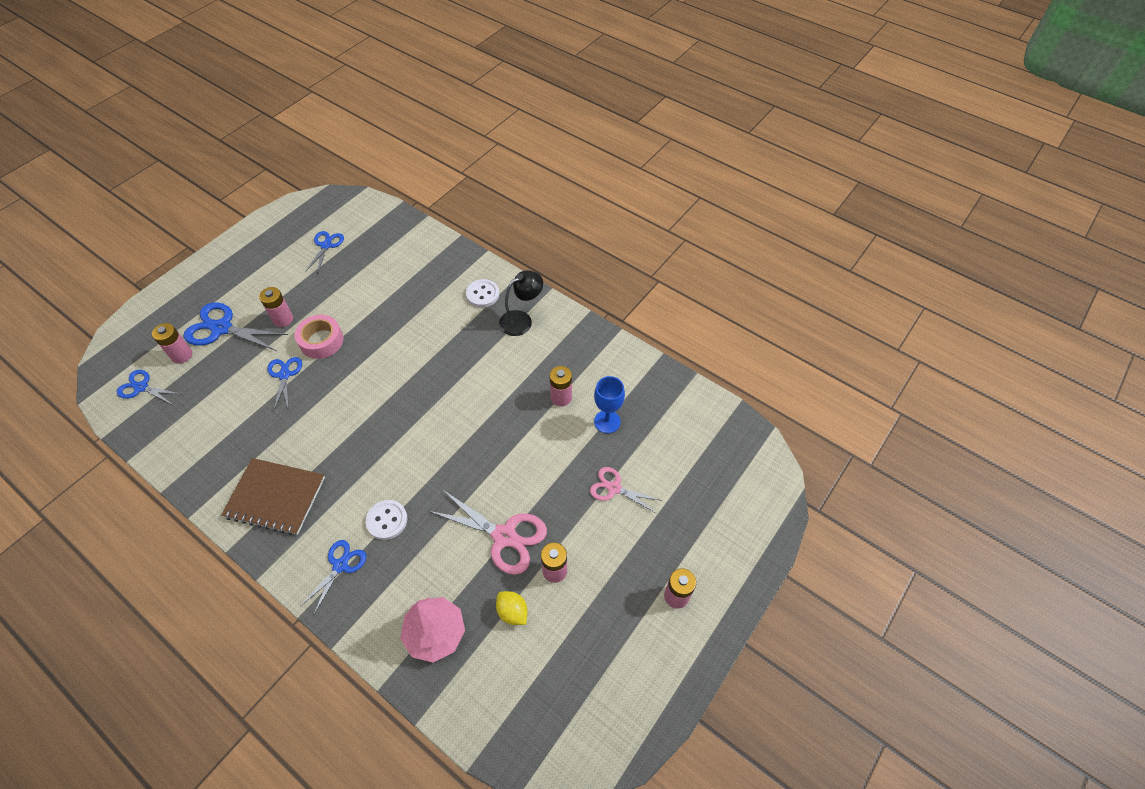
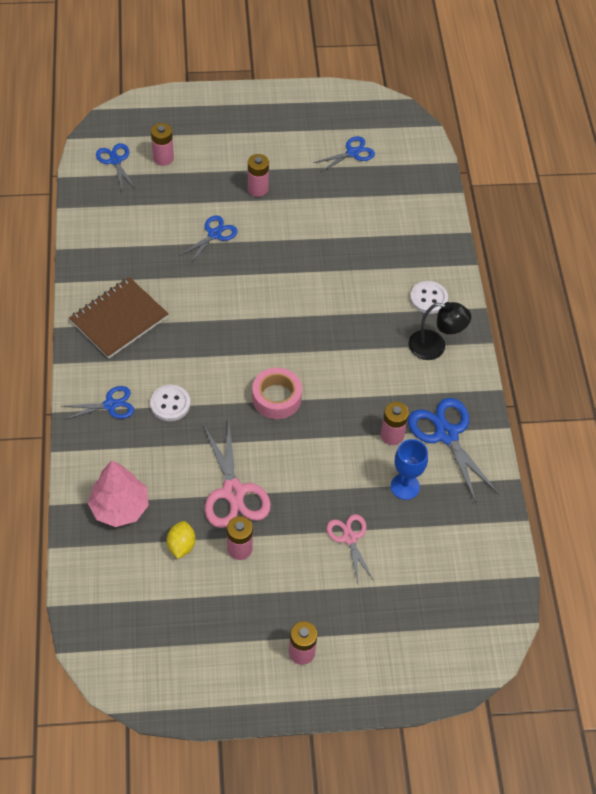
camera: 45 degrees right, 0 degrees up
(221, 328) = (209, 159): blue scissors -> blue scissors (446, 434)
(275, 497) = (119, 319): brown notebook -> brown notebook turned 75 degrees clockwise
(321, 341) = (266, 230): pink tape -> pink tape (276, 398)

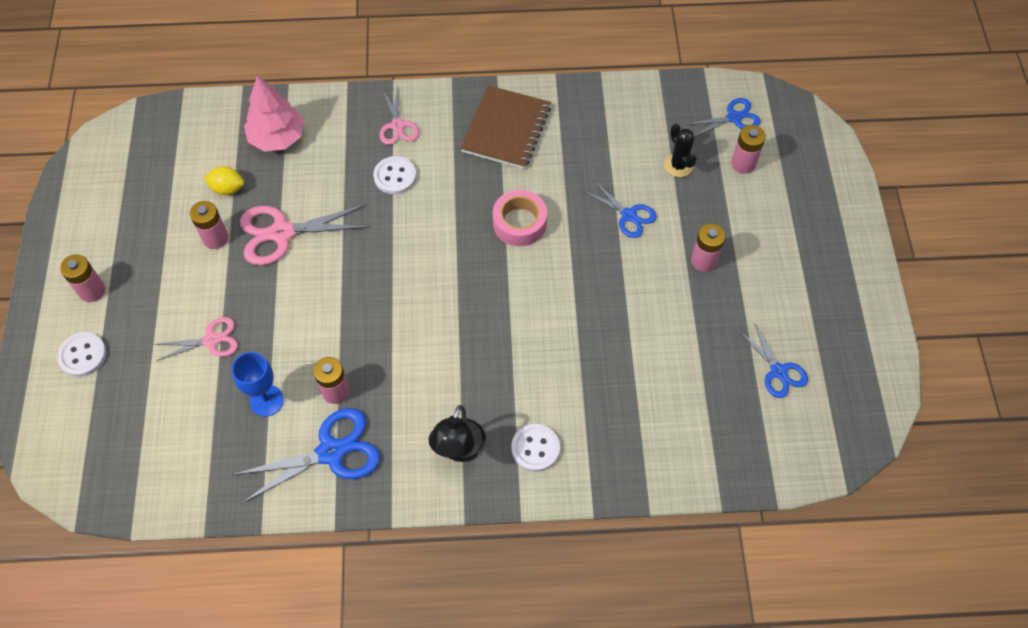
camera: 95 degrees right, 5 degrees up
(110, 405) = (397, 126): blue scissors -> pink scissors
(119, 319) = (506, 129): brown notebook -> brown notebook turned 60 degrees clockwise
(164, 199) = (678, 165): none -> black cactus
(276, 398) = (395, 275): pink tape -> pink tape (519, 223)
(372, 647) = (83, 355): none -> white button

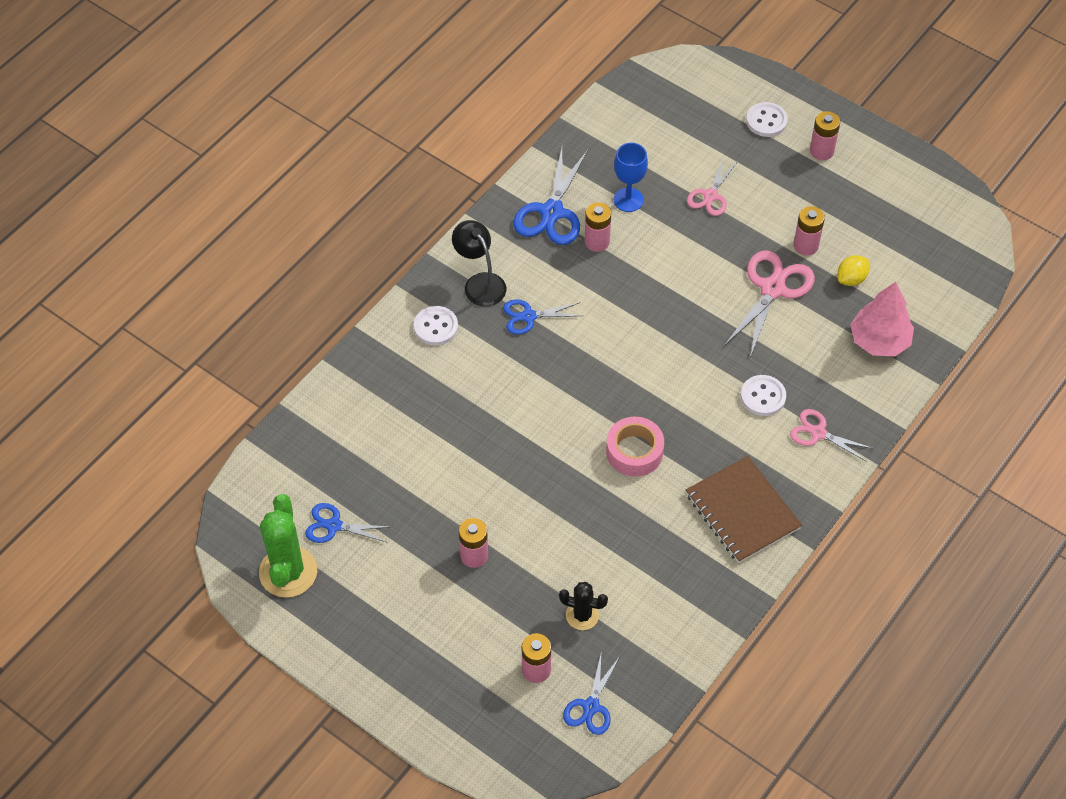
camera: 130 degrees right, 5 degrees down
(629, 215) = (568, 536): blue scissors -> blue scissors (528, 316)
(844, 370) = (288, 572): none -> green cactus

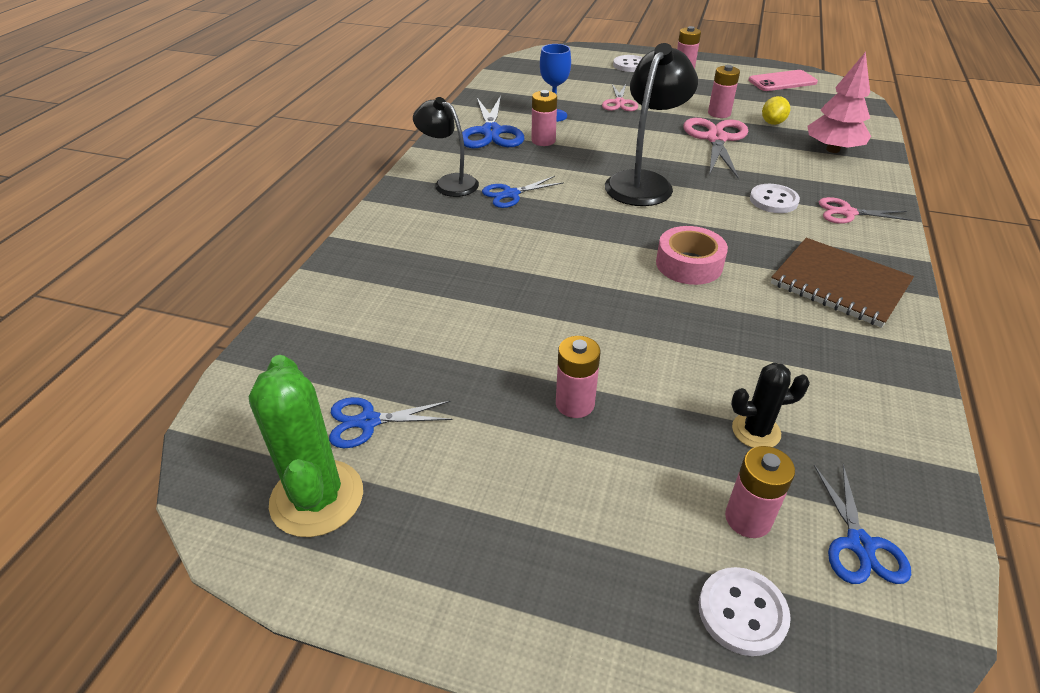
camera: 20 degrees left, 15 degrees down
(436, 327) = (419, 219): white button -> white button (742, 612)
(659, 335) = (643, 182): none -> black lamp
(921, 204) = (782, 81): none -> pink phone

